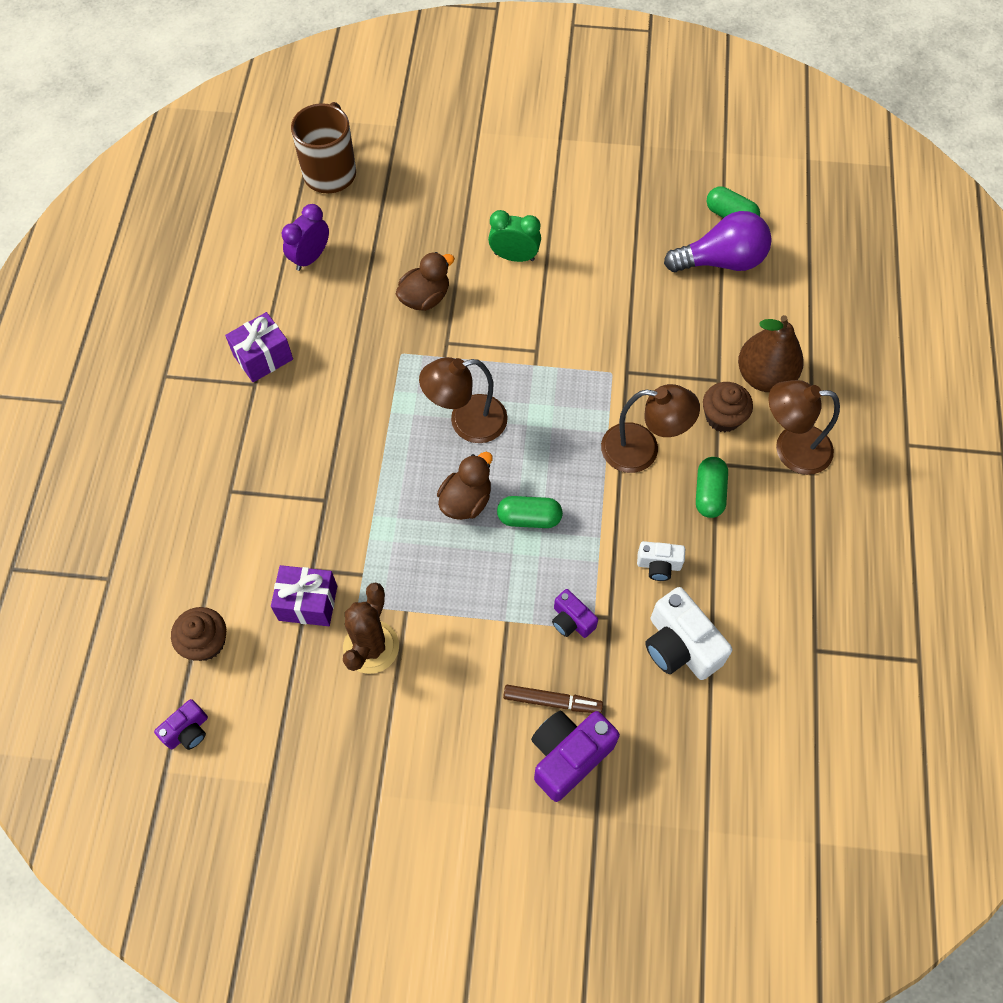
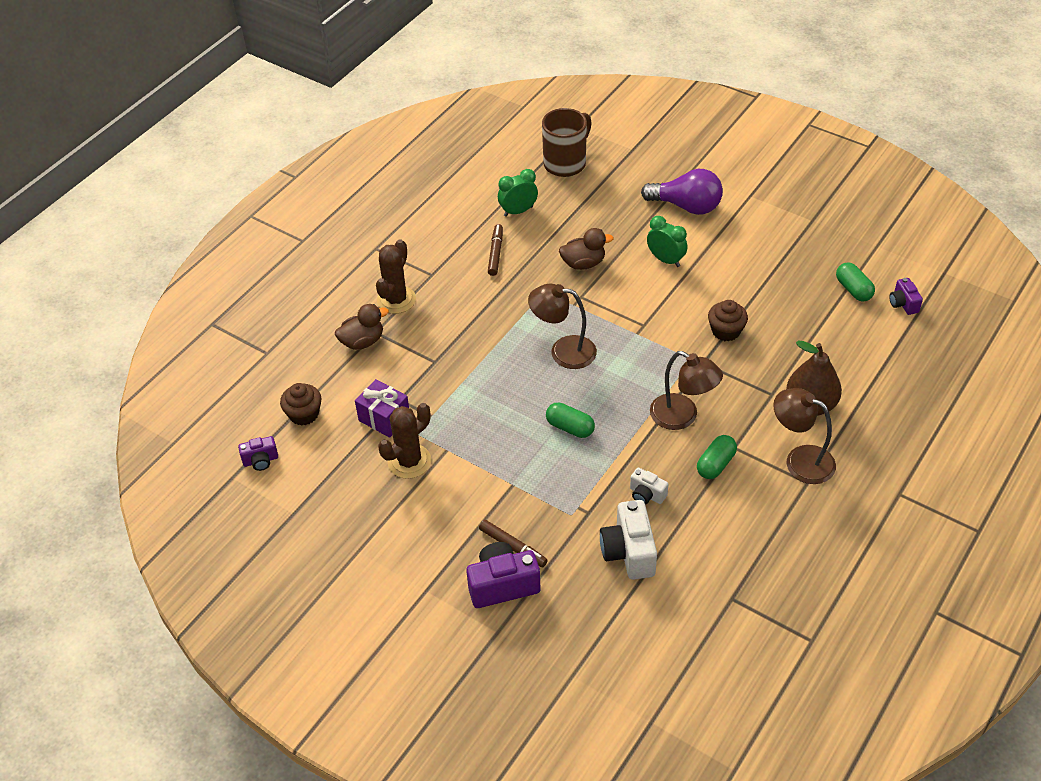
camera: 30 degrees right, 15 degrees down
(230, 436) = (396, 300): none -> brown cactus
(263, 357) = (447, 260): purple gift -> none
(310, 258) = (518, 211): purple clock -> green clock
(315, 324) = (495, 253): none -> brown marker
(466, 501) = (531, 399): brown duck -> brown duck (362, 341)
(571, 621) = (559, 503): purple camera -> purple camera (903, 304)
(721, 261) = (826, 317): purple light bulb -> purple light bulb (686, 206)
(723, 417) = (759, 419): brown cupcake -> brown cupcake (726, 331)

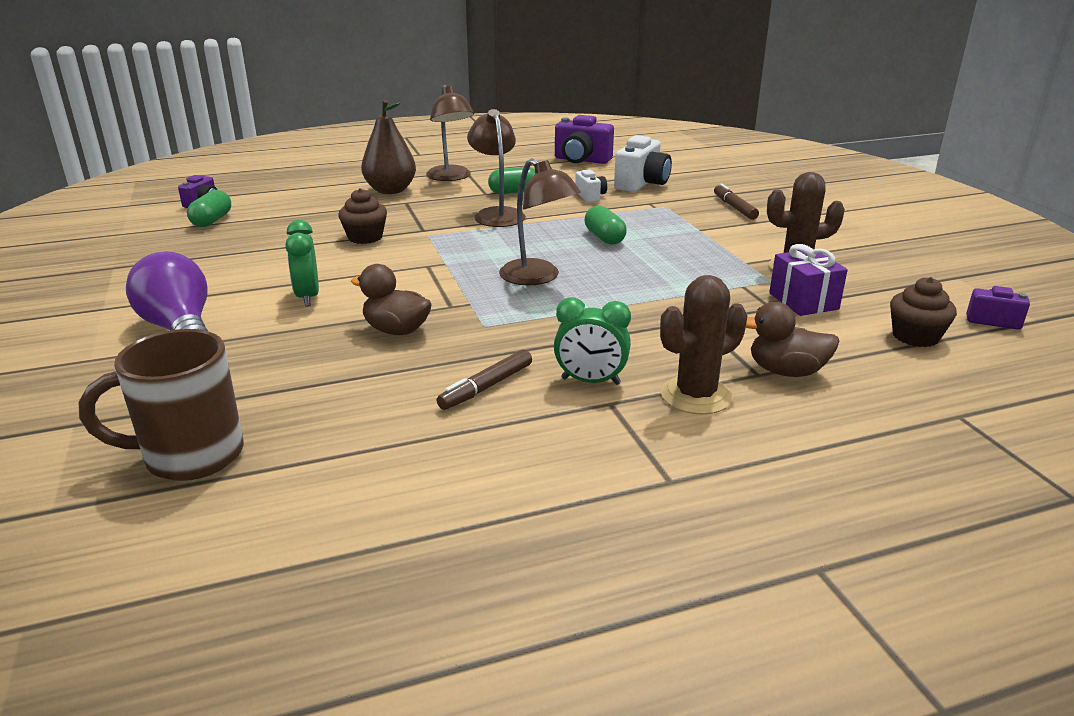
camera: 145 degrees left, 20 degrees down
(502, 585) = (761, 198): purple camera -> purple camera (581, 160)
(518, 211) = (375, 423): green clock -> green clock (590, 381)

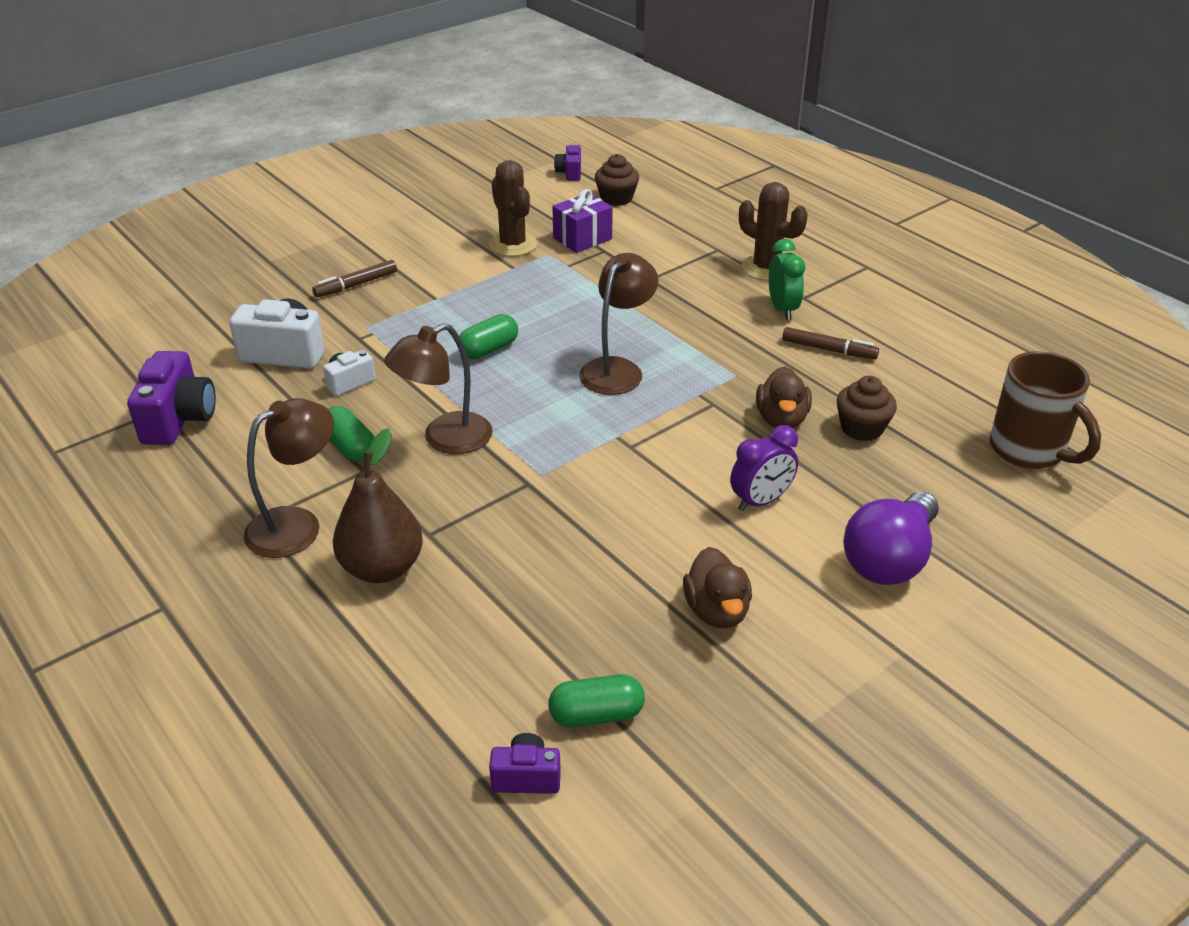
camera: 110 degrees left, 10 degrees up
(308, 297) = (760, 501): green clock -> purple clock
(365, 237) = (577, 523): brown cupcake -> brown cupcake (861, 428)
(786, 371) = (706, 240): brown duck -> brown duck (716, 611)

